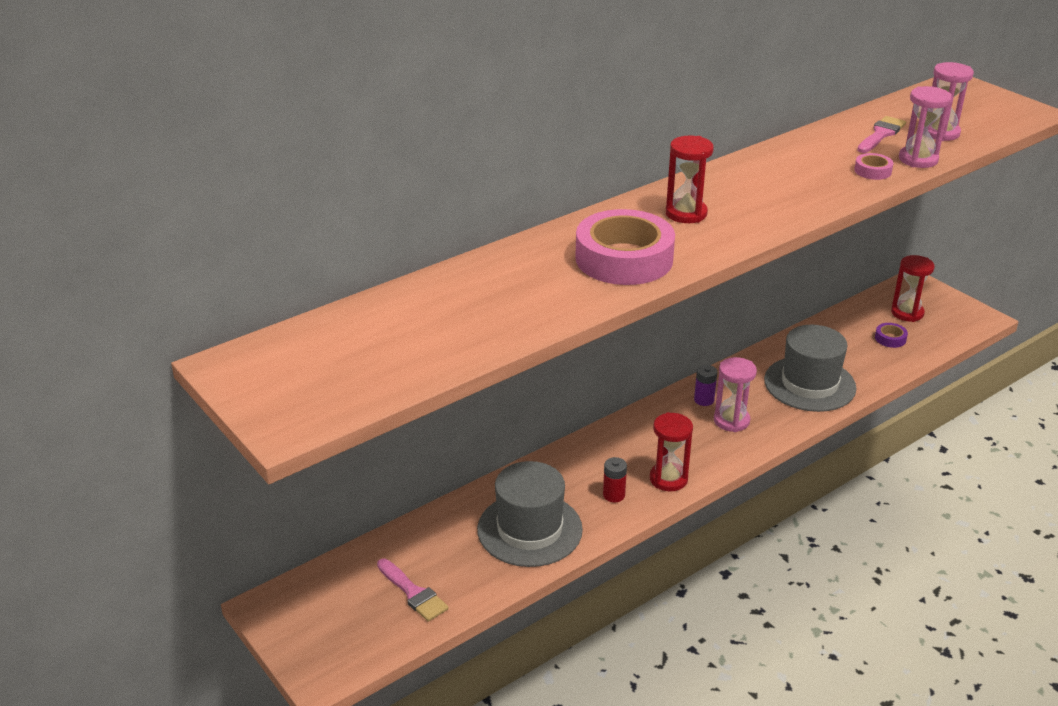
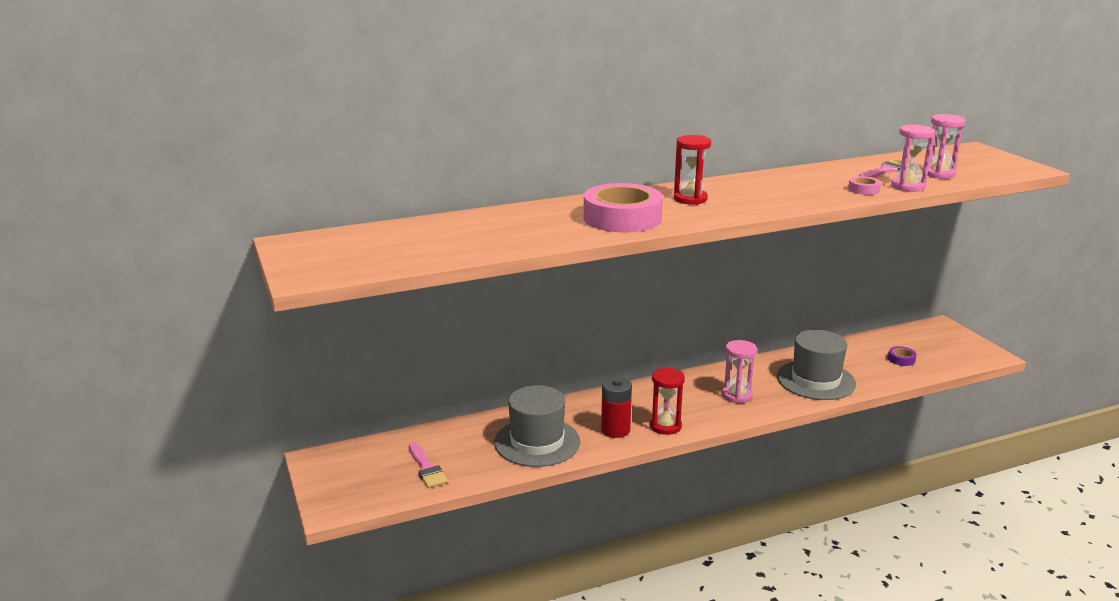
camera: 15 degrees right, 10 degrees down
(614, 495) = (615, 430): red battery -> red battery, size x1.59
(704, 400) = (720, 379): purple battery -> none
(907, 313) = (924, 344): red hourglass -> none

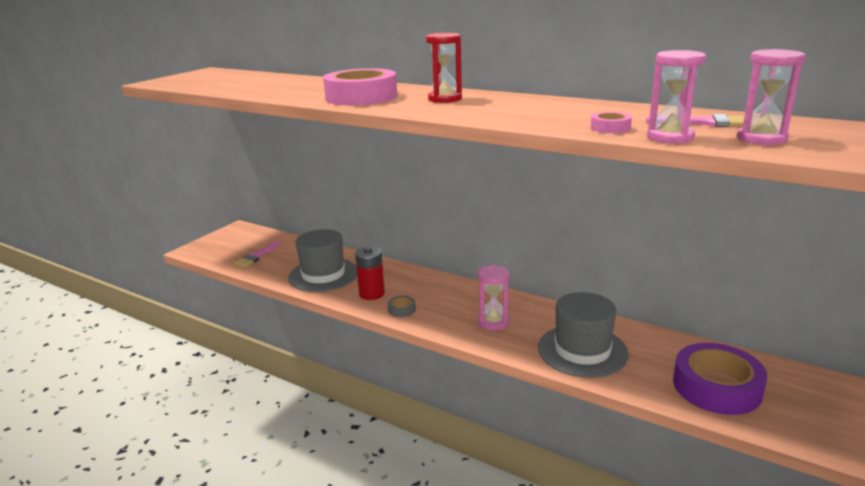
camera: 55 degrees right, 0 degrees up
(665, 426) = (401, 309): red hourglass -> grey tape
(901, 359) = (716, 387): purple tape -> purple tape, size x2.38

